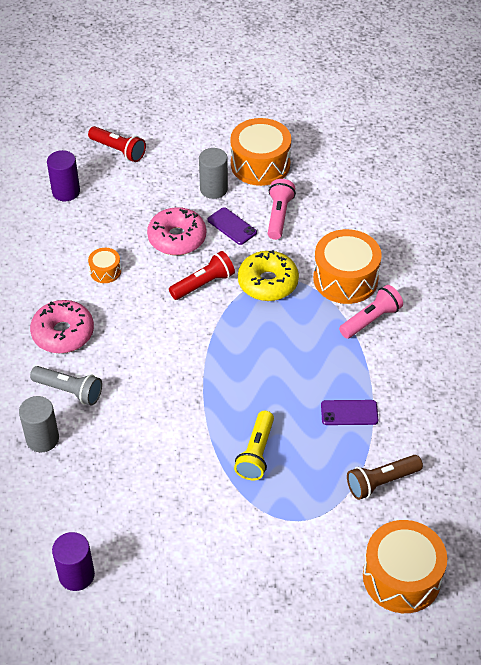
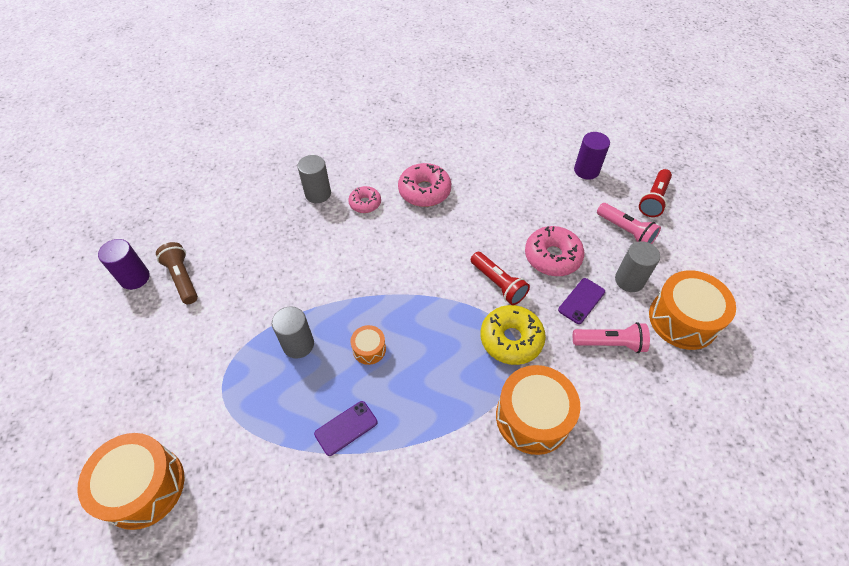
camera: 85 degrees right, 5 degrees up
(69, 391) = (365, 203): grey flashlight -> pink donut
(76, 575) = (192, 231): purple cylinder -> purple cylinder (135, 278)
(105, 271) = (498, 209): orange drum -> orange drum (369, 349)
(256, 453) = (298, 344): yellow flashlight -> grey cylinder
(349, 413) = (346, 428): purple phone -> purple phone turned 60 degrees clockwise
(371, 319) = (476, 448): pink flashlight -> pink flashlight (626, 231)
(381, 482) = (257, 464): brown flashlight -> brown flashlight (182, 278)

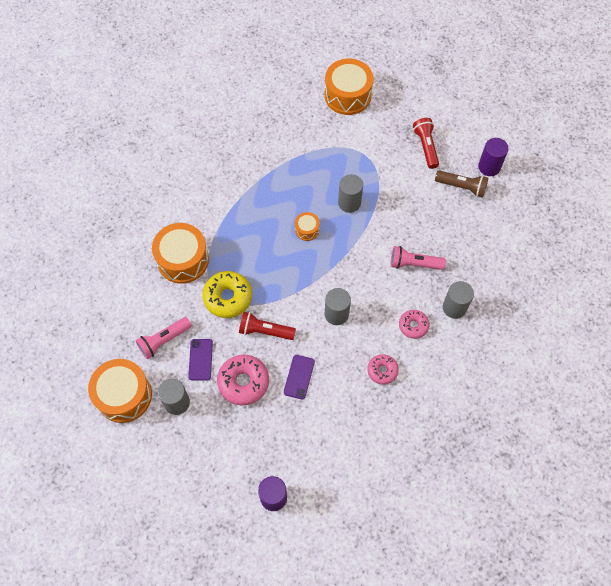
camera: 140 degrees right, 10 degrees up
(346, 428) = (279, 183): purple phone -> purple phone (299, 377)
(419, 253) = (336, 314): none -> grey cylinder
(424, 191) = (382, 371): pink donut -> pink donut, size x0.60
(626, 231) = (203, 450): pink flashlight -> pink flashlight (414, 264)
(653, 199) = (199, 505): red flashlight -> red flashlight (426, 146)

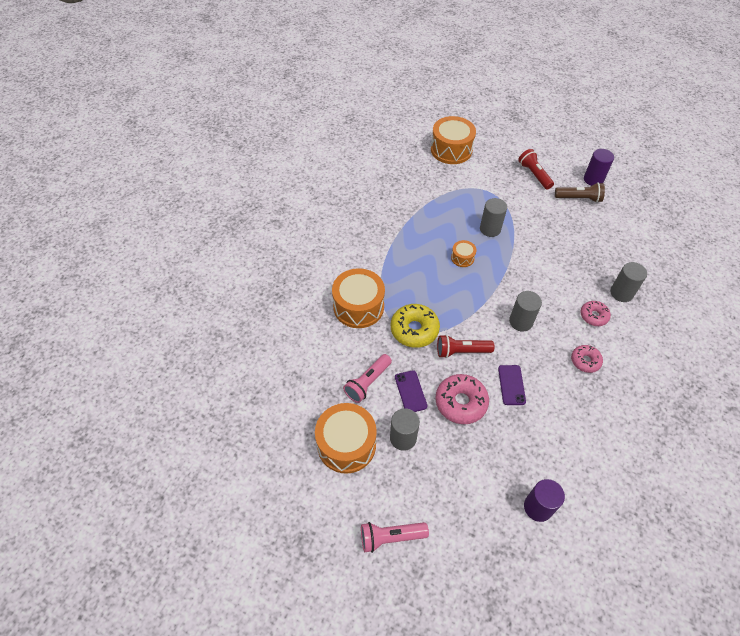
camera: 15 degrees left, 10 degrees down
(414, 264) = (569, 265): pink flashlight -> pink flashlight (390, 537)

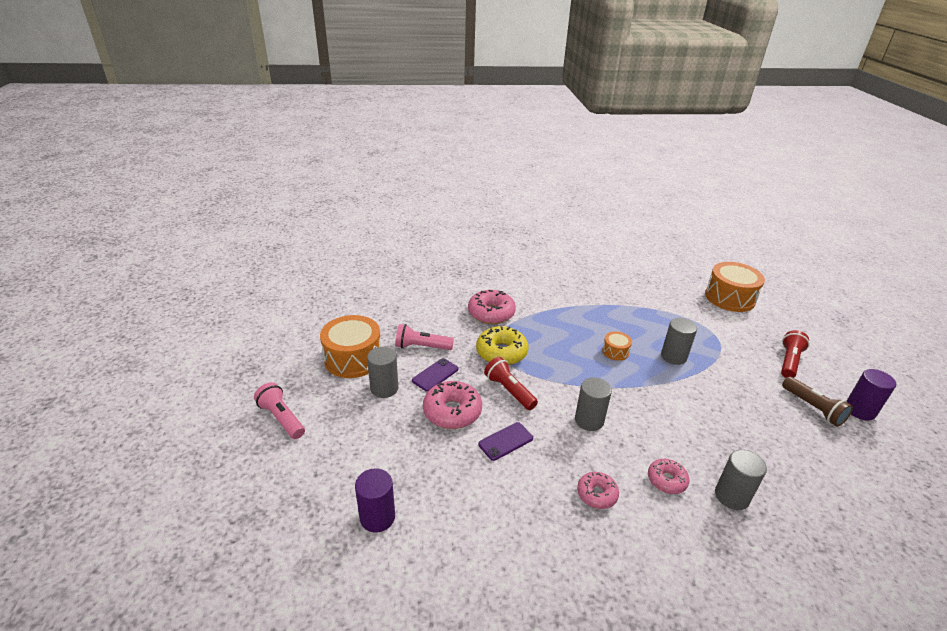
camera: 55 degrees right, 20 degrees down
(358, 307) = (491, 313): orange drum -> pink donut

